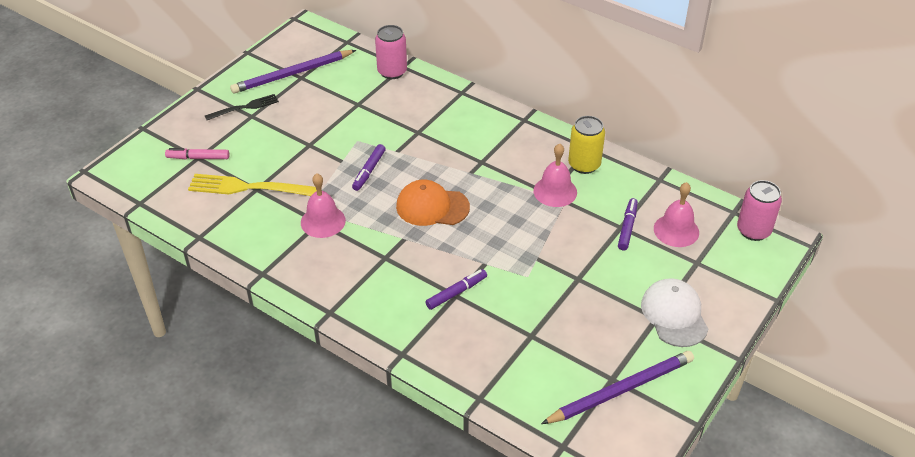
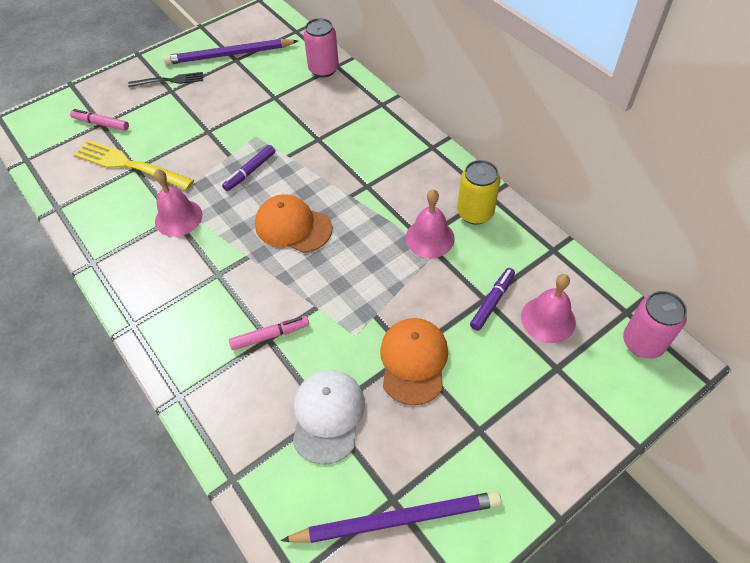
camera: 20 degrees right, 10 degrees up
(456, 292) = (270, 335): purple marker -> pink marker
(584, 283) = (413, 361): none -> orange cap
(674, 315) = (502, 432): white cap -> white cap (327, 416)

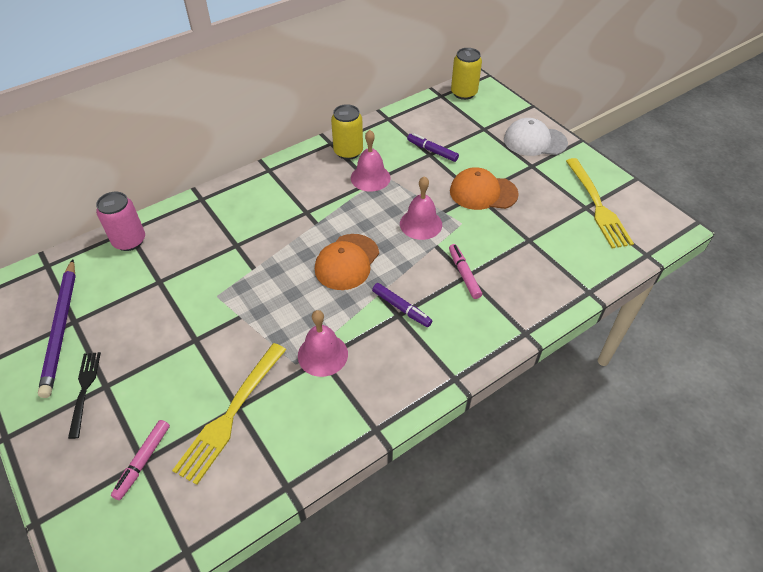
camera: 90 degrees left, 5 degrees down
(250, 171) = (269, 297): purple marker -> purple marker (401, 308)
(327, 416) = (531, 239): white cap -> white cap (534, 141)
(397, 519) = (598, 206): purple pencil -> yellow fork
(548, 319) = (447, 128): pink bell -> pink bell (421, 224)
(642, 343) = (464, 93): pink can -> yellow can

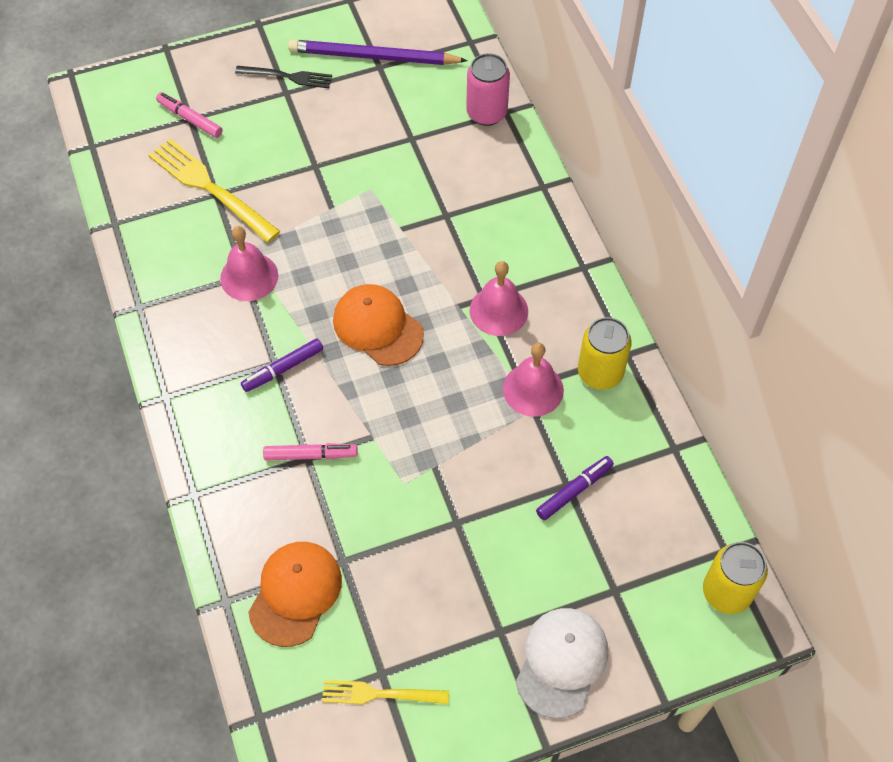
camera: 105 degrees right, 10 degrees up
(421, 224) = (418, 429): pink bell -> pink bell (498, 310)
(483, 192) = (458, 533): orange cap -> orange cap (295, 593)
(598, 206) = (379, 694): yellow fork -> yellow fork, size x0.61

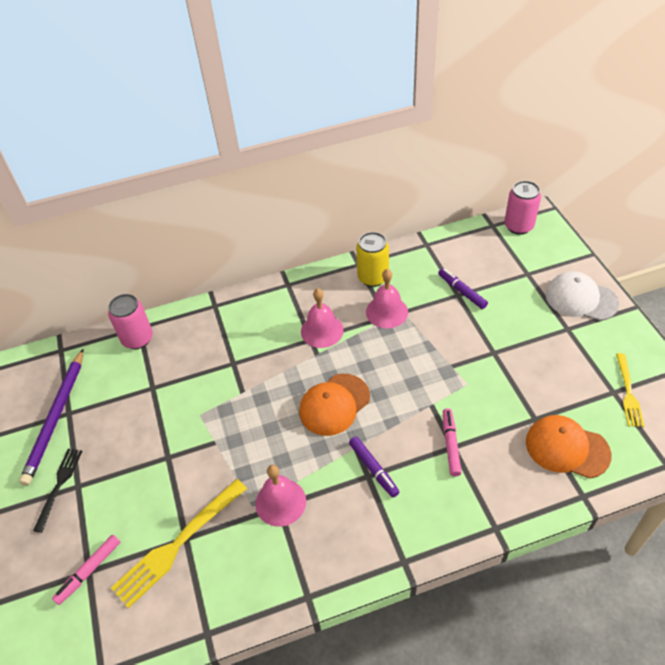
camera: 85 degrees left, 10 degrees down
(726, 592) = (518, 226): yellow can -> pink can

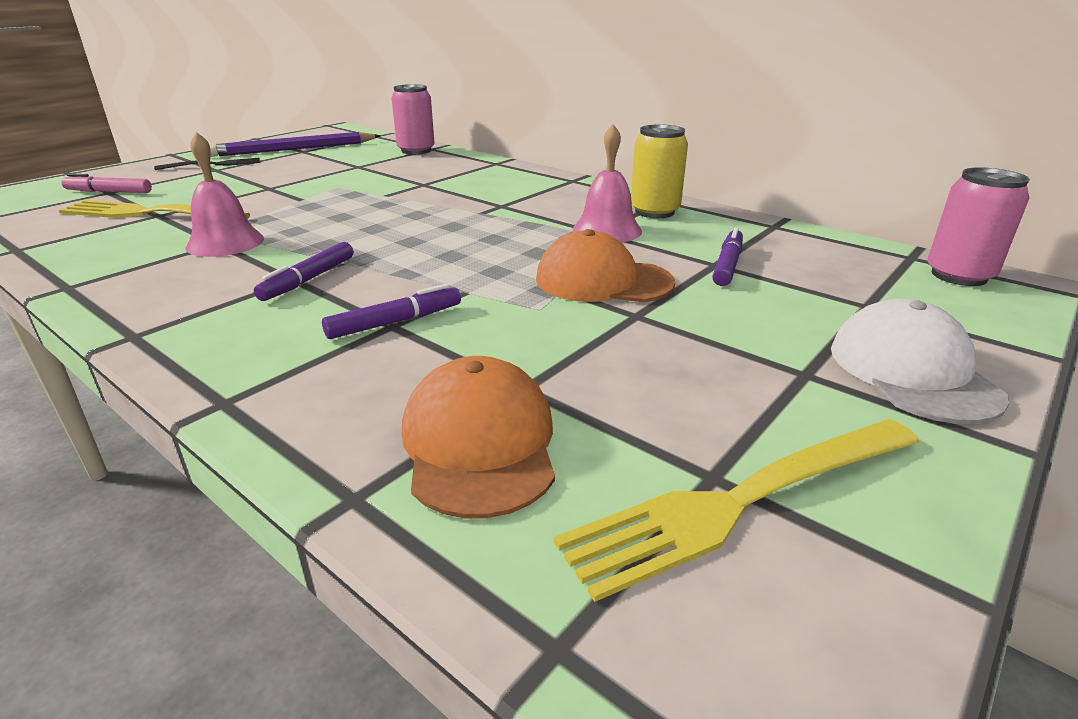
camera: 55 degrees right, 20 degrees down
(322, 330) = (523, 207): pink bell -> none
(334, 404) = (407, 236): orange cap -> orange cap (603, 281)
(450, 444) = (395, 322): pink marker -> purple marker
(628, 393) = (739, 502): yellow fork -> yellow fork, size x1.65

